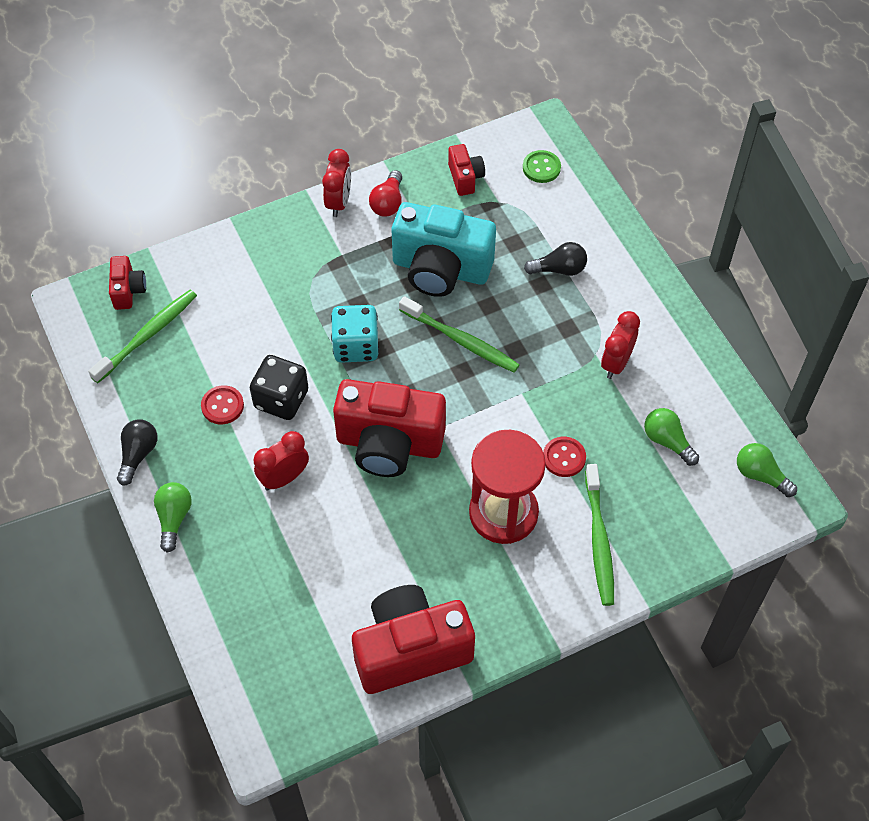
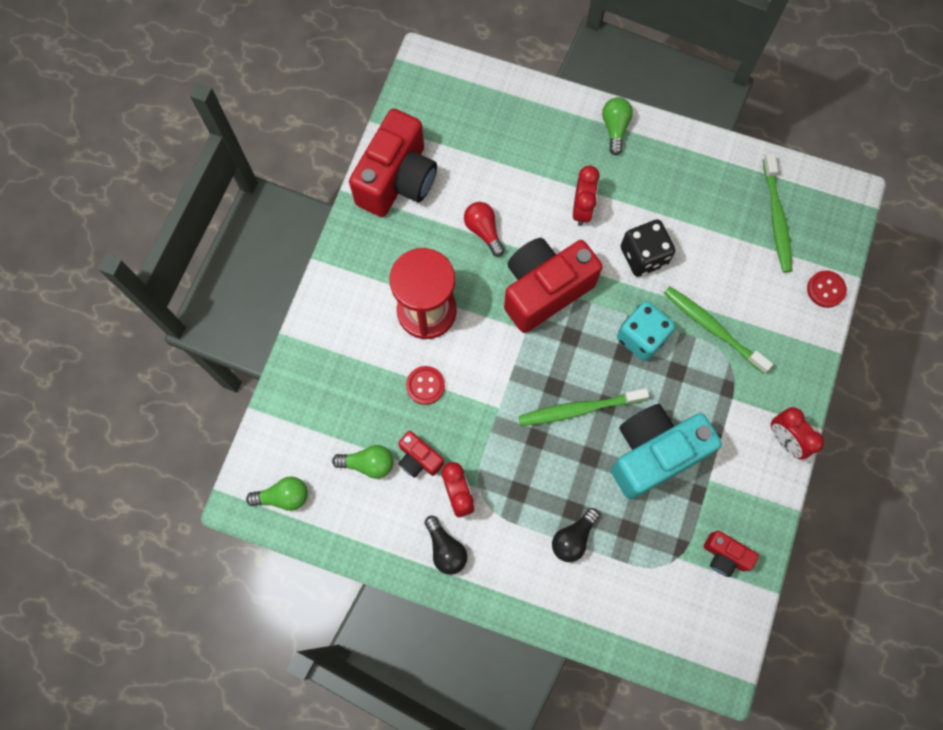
camera: 135 degrees right, 15 degrees up
(128, 290) = (829, 235): red camera -> red camera (419, 459)
(138, 454) = (682, 143): black light bulb -> black light bulb (445, 549)
(174, 518) = (615, 128): green light bulb -> green light bulb turned 135 degrees counterclockwise
(222, 406) = (673, 218): red button -> red button (826, 289)
(388, 203) = (752, 475): red light bulb -> red light bulb (483, 231)
(541, 168) = (681, 626): green button -> none
(599, 540) = (350, 348): green toothbrush -> green toothbrush (713, 328)

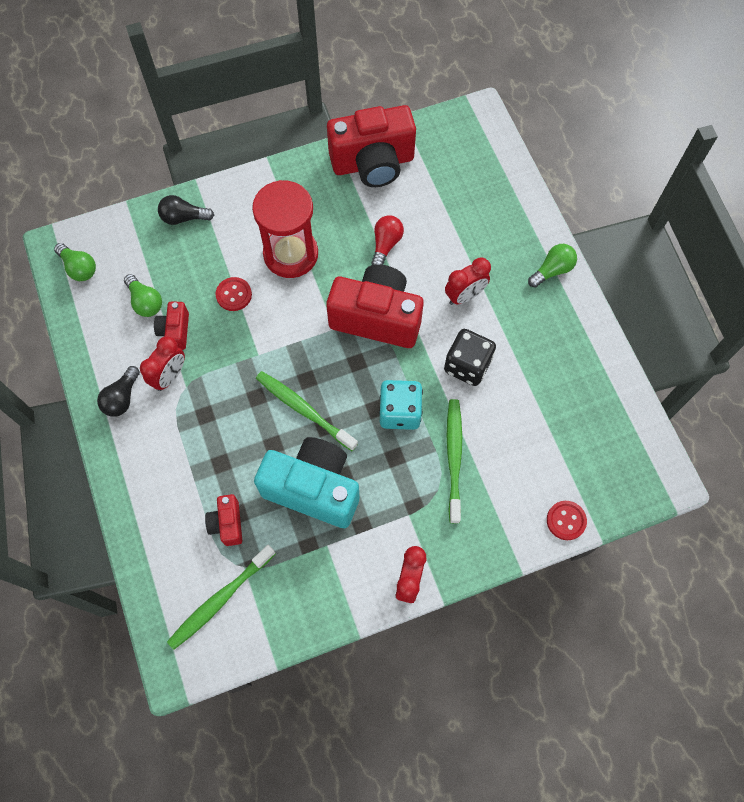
camera: 50 degrees right, 5 degrees down
(573, 538) = (199, 479): black light bulb -> black light bulb (184, 217)
(724, 556) = (274, 602): red camera -> red camera (227, 524)
(776, 218) = (591, 438): green toothbrush -> green toothbrush (220, 599)

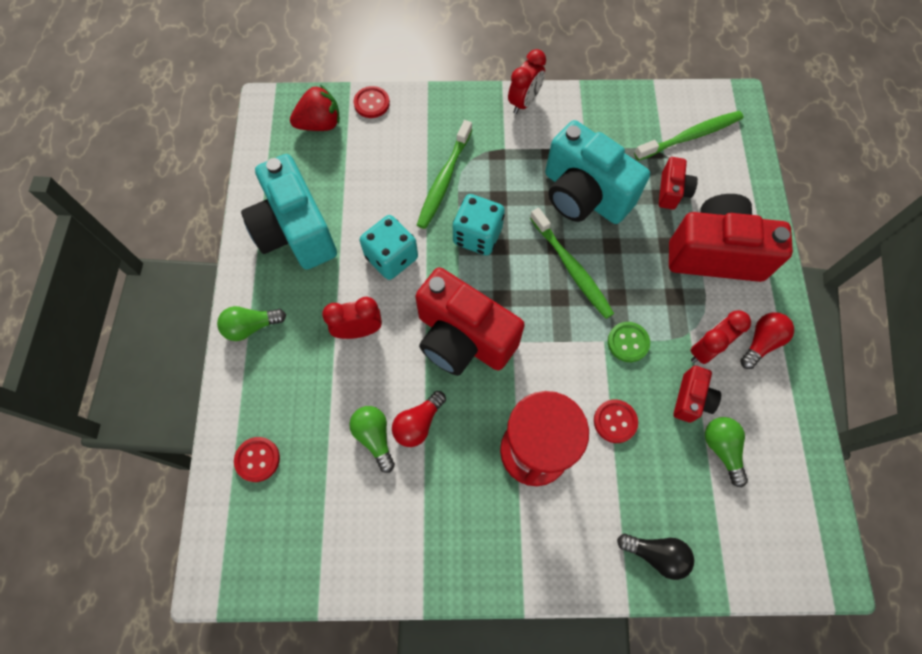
camera: 160 degrees left, 0 degrees up
(79, 268) = (801, 526): green light bulb -> green light bulb (374, 437)
(122, 398) = (761, 342): black light bulb -> red light bulb
(237, 360) = (628, 342): none -> green button
(373, 163) = (387, 548): red camera -> red camera (715, 253)
(467, 365) = (391, 257): black dice -> turquoise dice
(491, 185) = (257, 459): none -> red button
(563, 360) = (295, 231): none -> turquoise camera
(604, 477) = (320, 124): none -> red strawberry

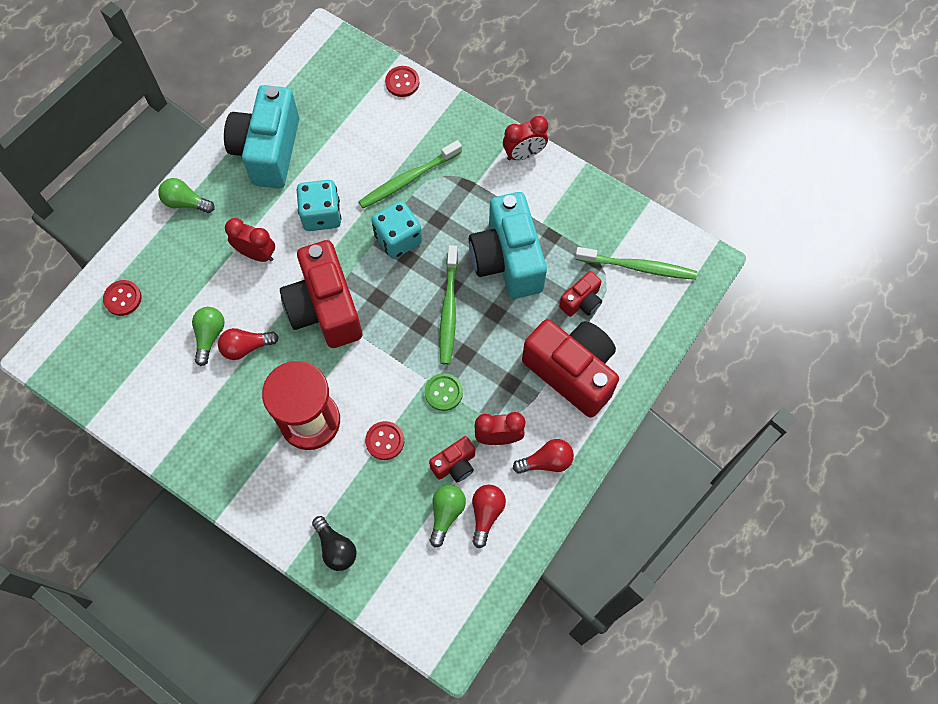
camera: 35 degrees right, 0 degrees up
(320, 124) = (350, 76): red strawberry -> none
(754, 424) = (486, 514): none -> red light bulb

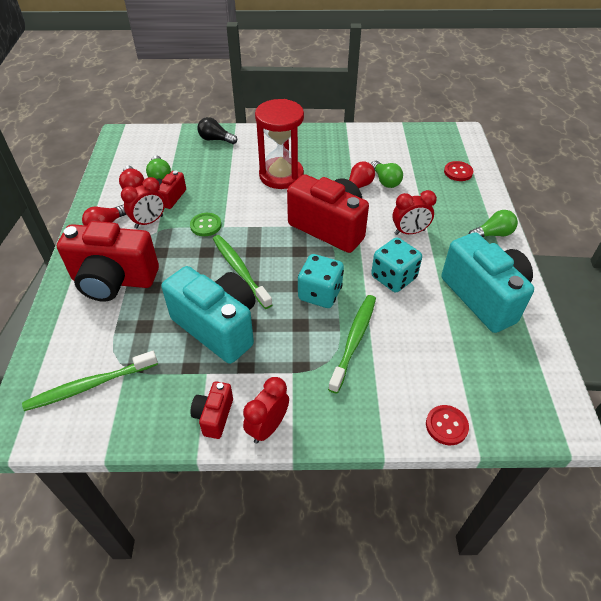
camera: 145 degrees right, 20 degrees down
(385, 441) = (226, 187): red button -> none
(581, 302) = (131, 330): red camera -> red camera (214, 416)

